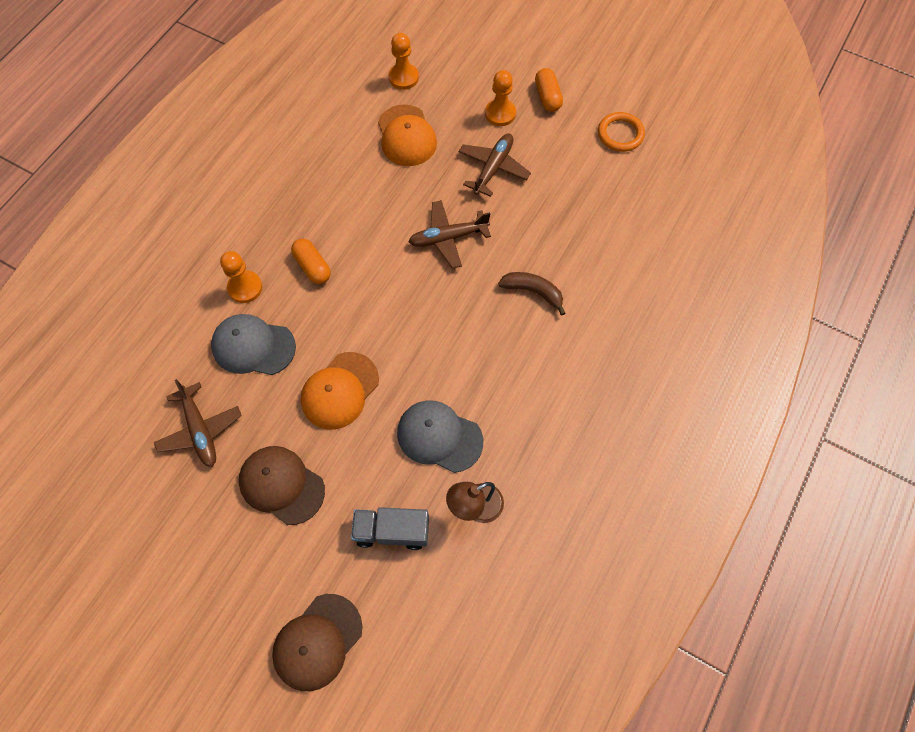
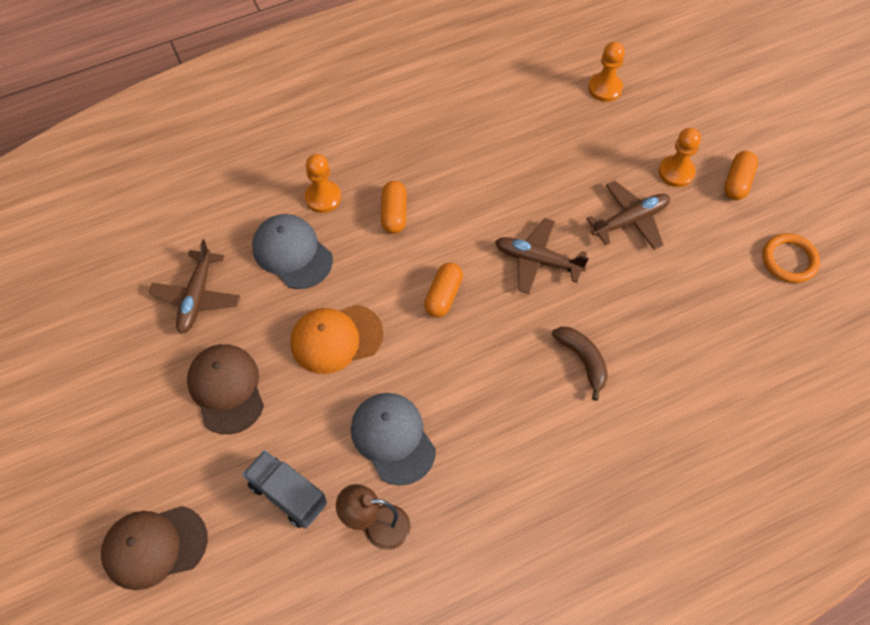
camera: 35 degrees right, 5 degrees down
(398, 307) = (443, 296): none -> orange capsule
(406, 136) = (567, 144): orange cap -> none

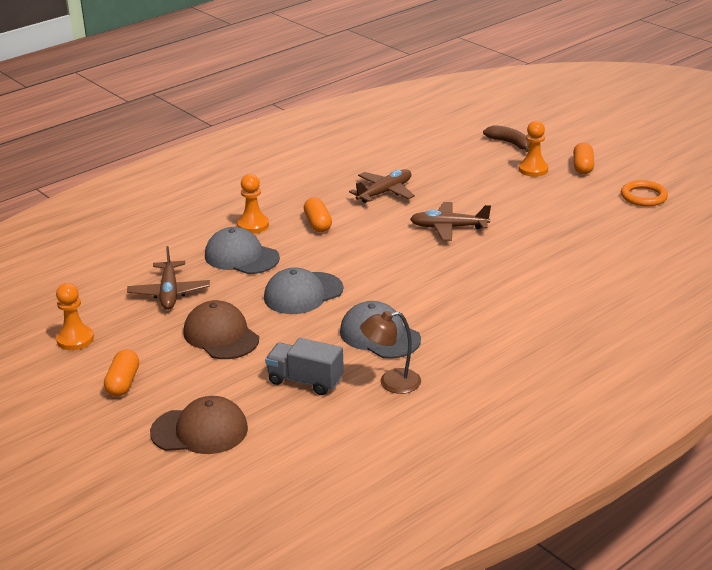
camera: 15 degrees left, 30 degrees down
(154, 546) = (200, 430): brown cap -> brown cap turned 150 degrees counterclockwise
(336, 338) = (303, 293): orange cap -> grey cap
(443, 296) = (381, 257): orange capsule -> orange capsule (123, 383)
(583, 360) = (513, 270): brown banana -> brown banana (510, 143)
(605, 88) = (454, 139): orange pawn -> orange pawn (75, 339)
(631, 220) = (511, 197): brown plane -> brown plane (385, 192)

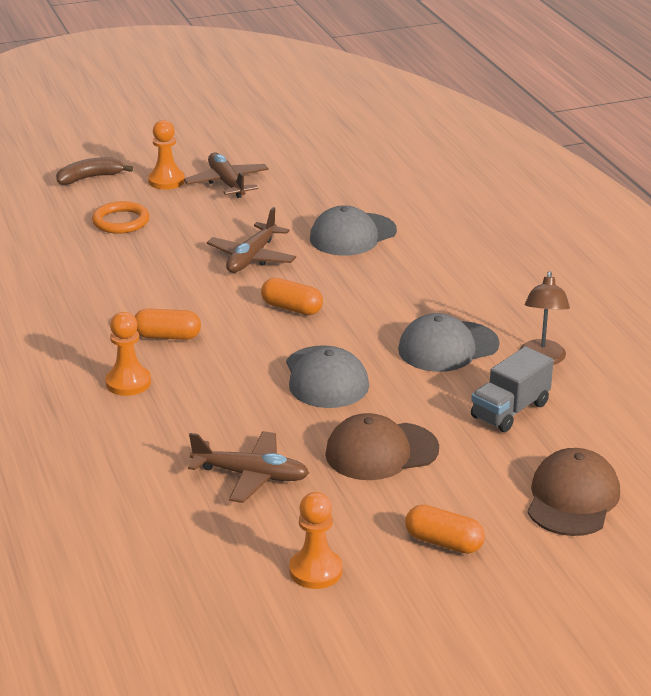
camera: 70 degrees left, 0 degrees up
(241, 257) = (203, 405): grey cap -> grey cap (352, 235)
(385, 192) = (131, 277): brown plane -> brown plane (227, 183)
(582, 167) = (188, 155): orange capsule -> orange capsule (291, 308)
(643, 196) = (281, 143): orange ring -> orange ring (121, 221)

